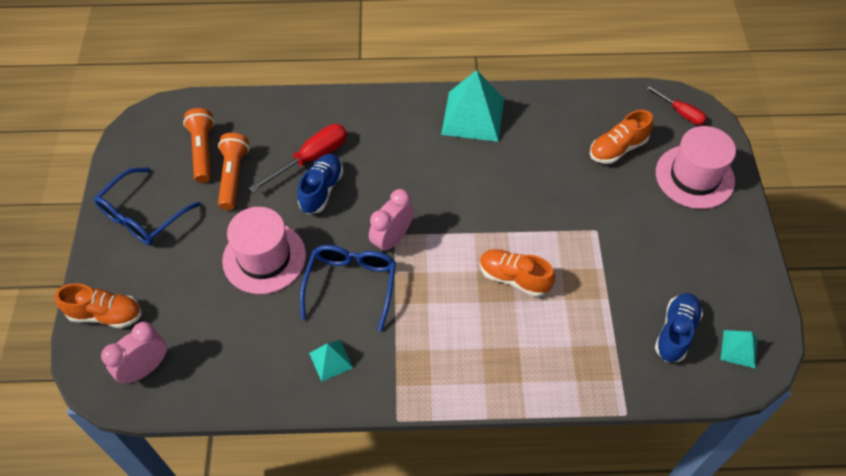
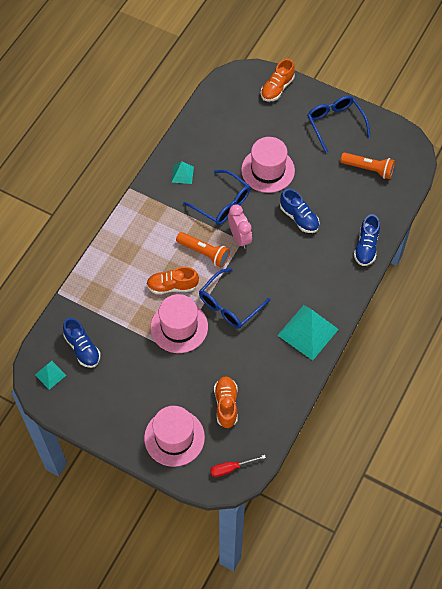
camera: 120 degrees right, 5 degrees up
(145, 368) = (232, 95): pink clock -> none
(233, 176) = (338, 177): orange flashlight -> orange flashlight (204, 253)
(311, 158) = (327, 223): red screwdriver -> none
(323, 109) = (366, 247): none -> blue shoe
(494, 204) = (229, 305): none -> blue glasses
(514, 278) = (172, 286): orange shoe -> orange shoe turned 150 degrees counterclockwise
(562, 241) = (179, 327): none -> pink hat

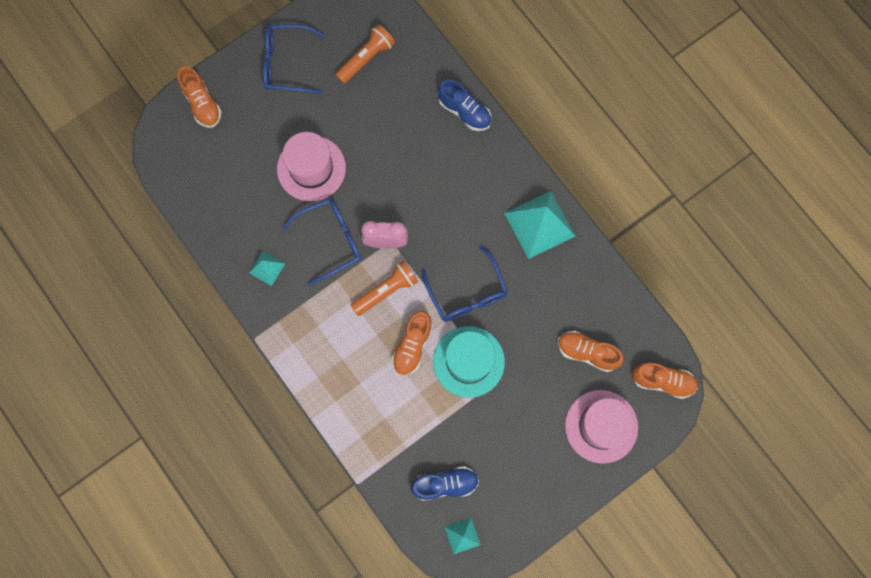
camera: 65 degrees left, 15 degrees up
(179, 327) = (468, 361): pink hat -> turquoise hat
(231, 468) = (662, 381): red screwdriver -> orange shoe
(299, 218) = (392, 164): blue shoe -> none

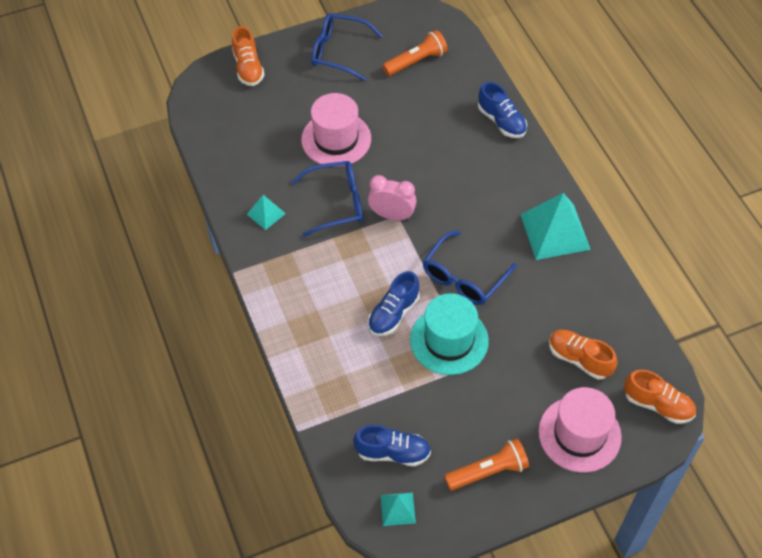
camera: 15 degrees right, 20 degrees down
(386, 291) = (380, 258): orange flashlight -> orange flashlight (488, 471)
(412, 346) = (393, 313): orange shoe -> blue shoe
(467, 293) = (463, 277): blue glasses -> blue glasses turned 45 degrees clockwise

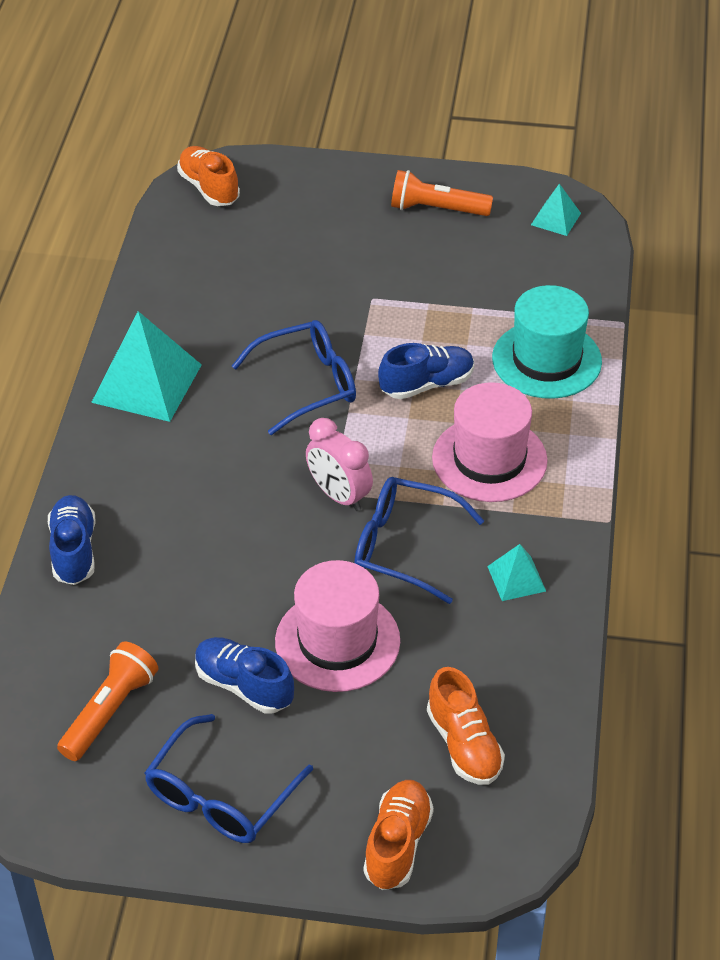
camera: 150 degrees left, 10 degrees down
(338, 52) = (220, 796): blue glasses -> blue glasses turned 75 degrees clockwise
(393, 452) = (527, 262): blue shoe -> blue shoe (244, 685)
(416, 61) = (110, 711): orange flashlight -> orange flashlight turned 120 degrees clockwise
(449, 340) = (381, 331): turquoise hat -> turquoise hat (546, 360)
(579, 359) = (250, 254): orange shoe -> orange shoe (464, 744)
(579, 434) = (314, 199): pink hat -> pink hat (489, 459)

